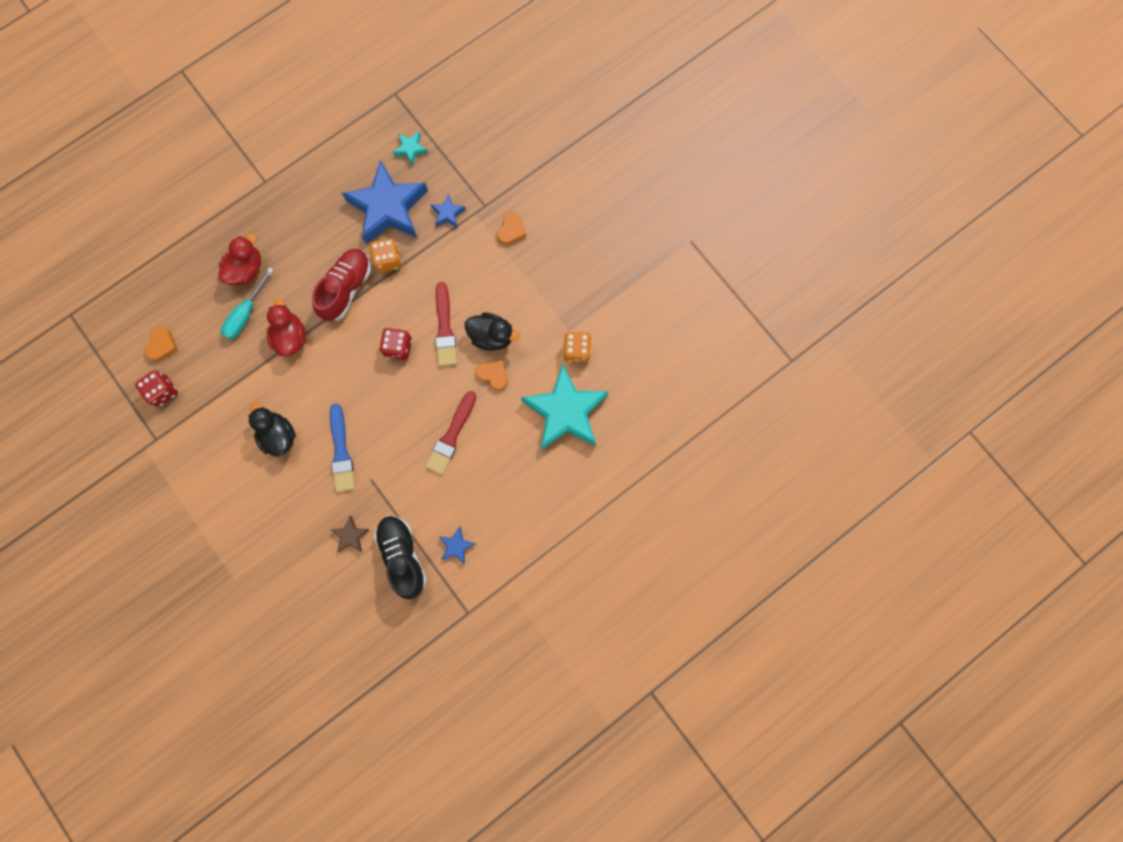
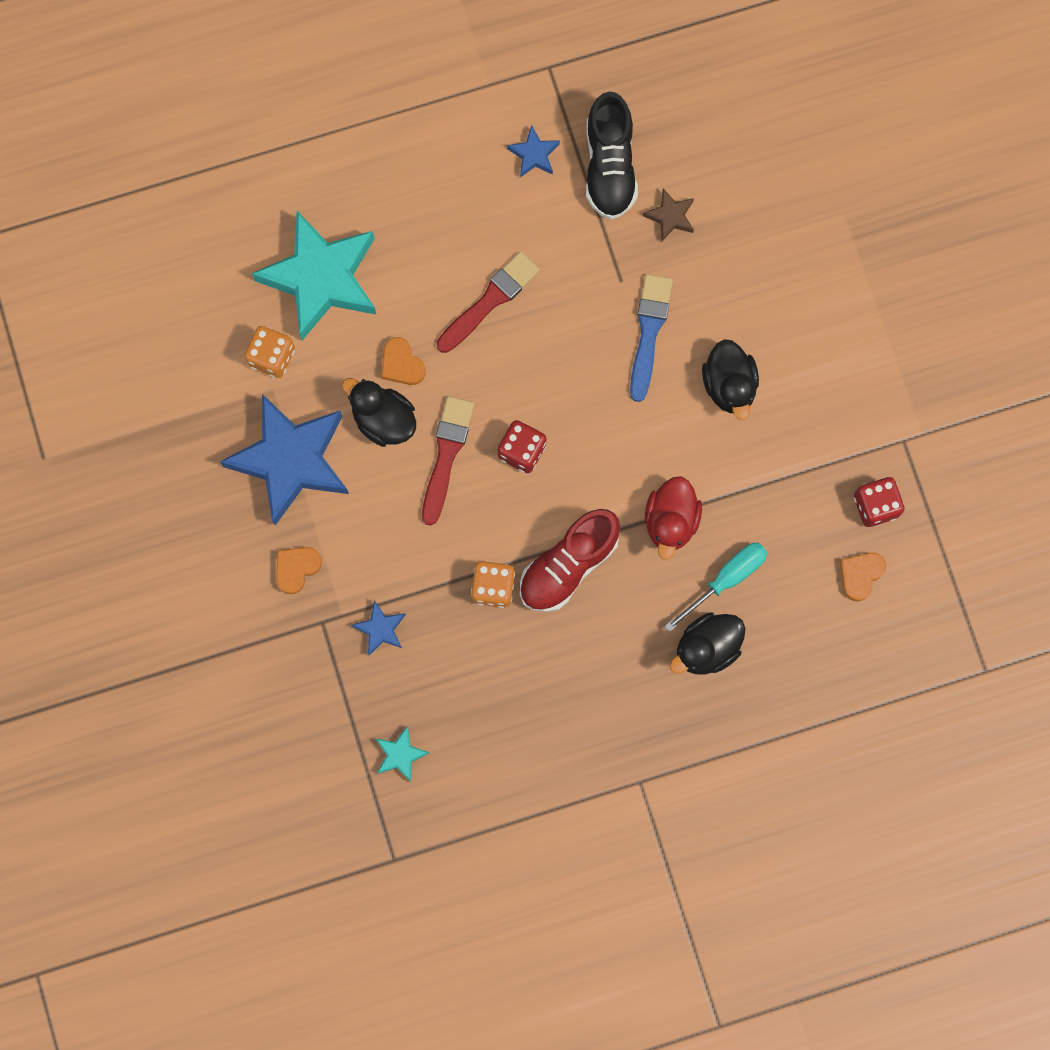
camera: 160 degrees left, 0 degrees up
(246, 269) = (706, 648): red duck -> black duck
(388, 208) = (466, 670): blue star -> blue star (291, 460)

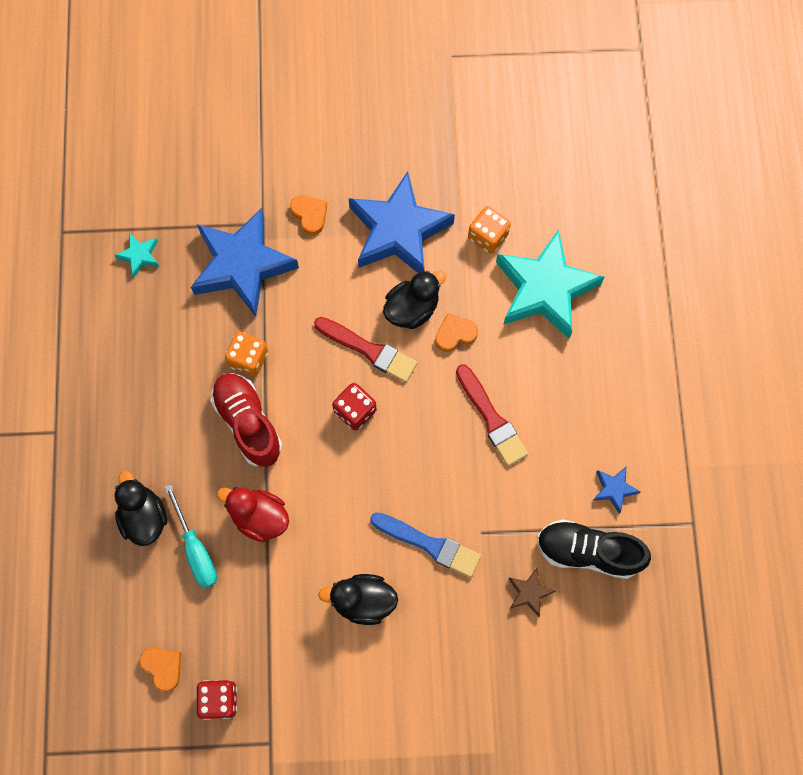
camera: 105 degrees right, 5 degrees down
(380, 629) = (242, 265): blue star -> blue star, size x2.39

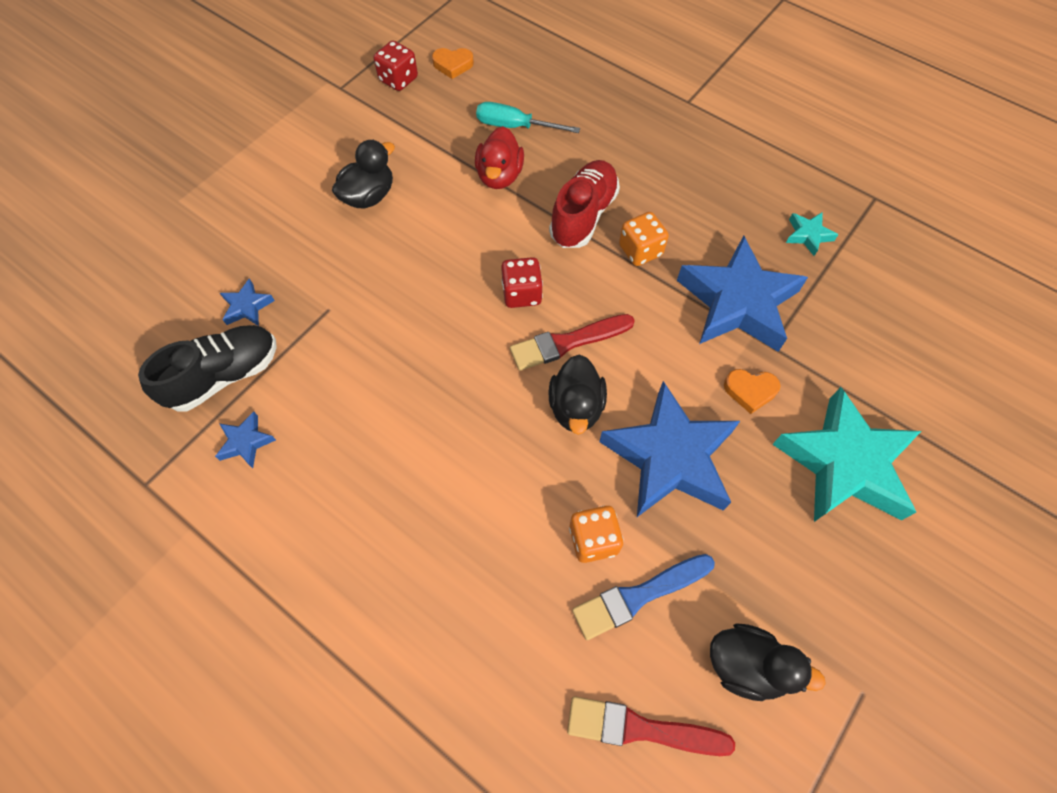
camera: 130 degrees right, 10 degrees down
(144, 517) = (570, 113): black duck -> black duck (746, 665)
(248, 423) = (583, 215): red shoe -> red shoe turned 75 degrees counterclockwise
(259, 517) = (499, 176): red duck -> red duck turned 120 degrees clockwise
(429, 544) = (360, 267): blue brush -> blue brush (638, 596)
(455, 334) = (517, 424): orange heart -> none
(491, 418) = (410, 392): red brush -> red brush (641, 728)
(529, 592) = (247, 307): brown star -> blue star
(544, 289) = (487, 548): turquoise star -> turquoise star (844, 463)

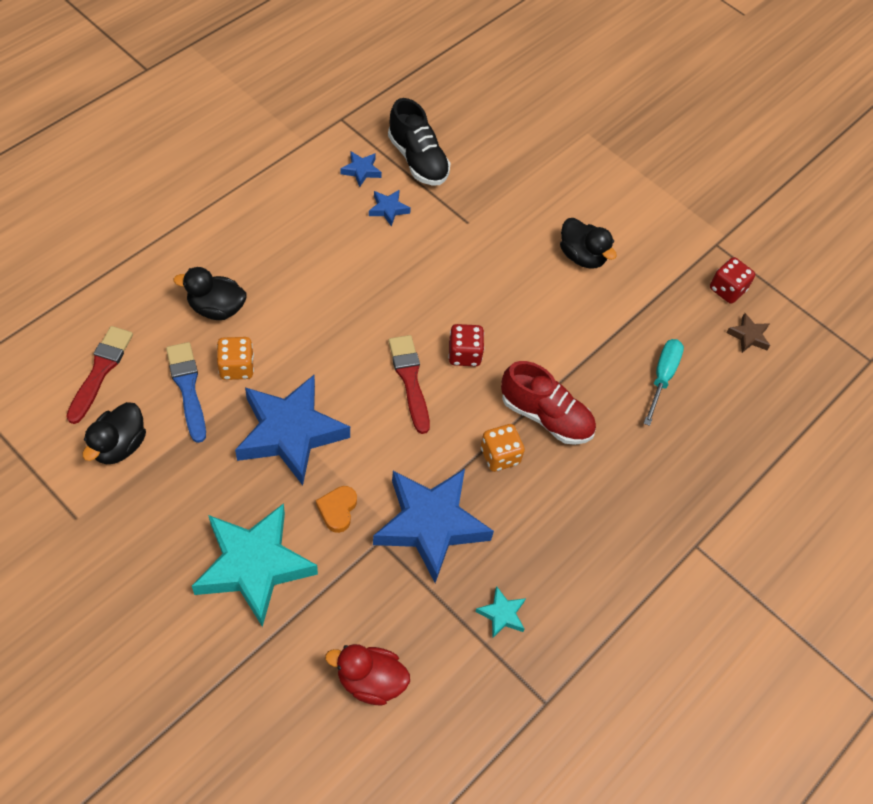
camera: 90 degrees right, 5 degrees down
(247, 307) = (477, 173): blue star -> blue star (388, 209)
(453, 65) = (748, 336): orange heart -> brown star
(499, 176) = (599, 356): red duck -> red duck (370, 681)
(576, 407) = (348, 375): black duck -> black duck (216, 308)

